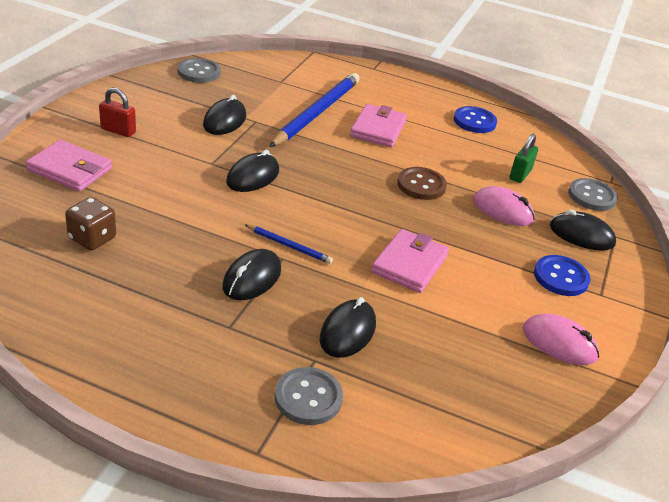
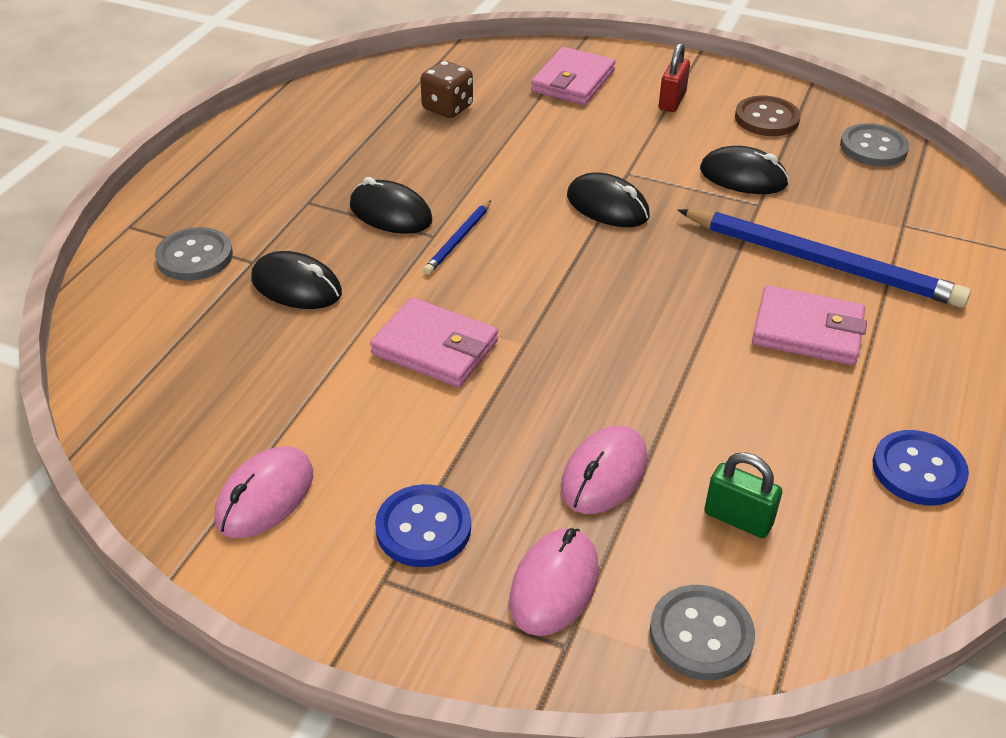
camera: 95 degrees right, 5 degrees up
(421, 185) = (648, 374): brown button -> brown button (766, 119)
(581, 235) = (554, 585): black mouse -> pink mouse

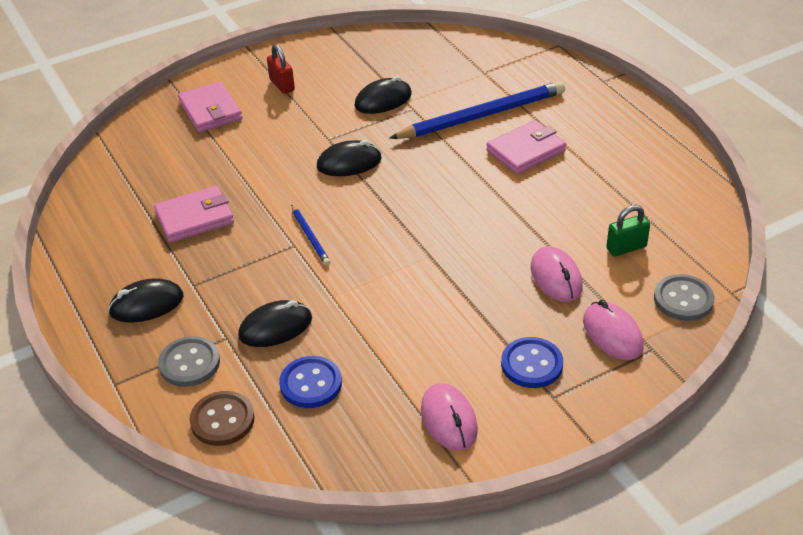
camera: 50 degrees left, 0 degrees up
(390, 213) = (250, 253): black mouse -> black mouse (146, 304)
(435, 347) = (396, 293): pink wallet -> pink wallet (194, 218)
(447, 108) = (169, 176): brown dice -> none
(766, 119) = (342, 62): brown button -> brown button (222, 420)
(873, 148) = (413, 43): grey button -> none
(918, 470) = (649, 173): blue button -> blue button (311, 384)

